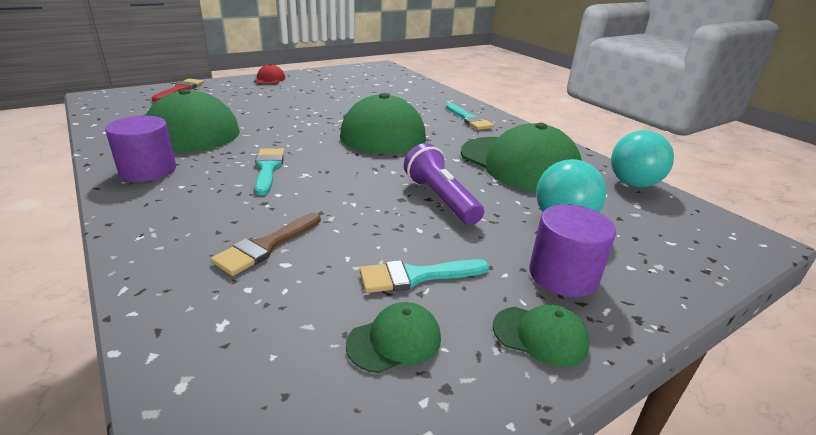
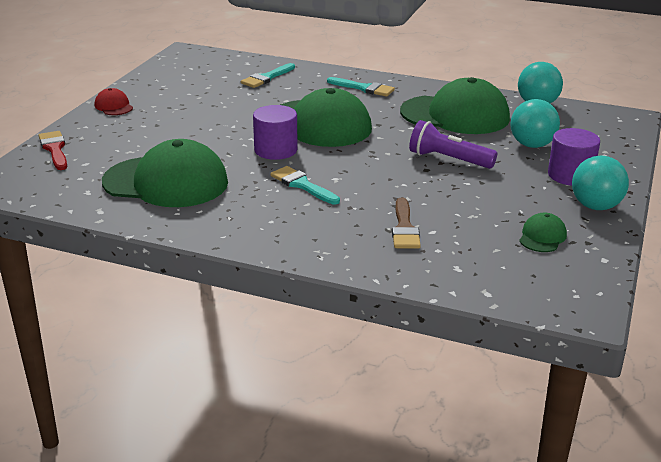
camera: 35 degrees left, 0 degrees up
(148, 170) = (221, 222): purple cylinder -> purple cylinder (275, 150)
(416, 276) = (506, 207): turquoise brush -> turquoise brush (267, 78)
(540, 335) = (595, 206): green cap -> turquoise ball

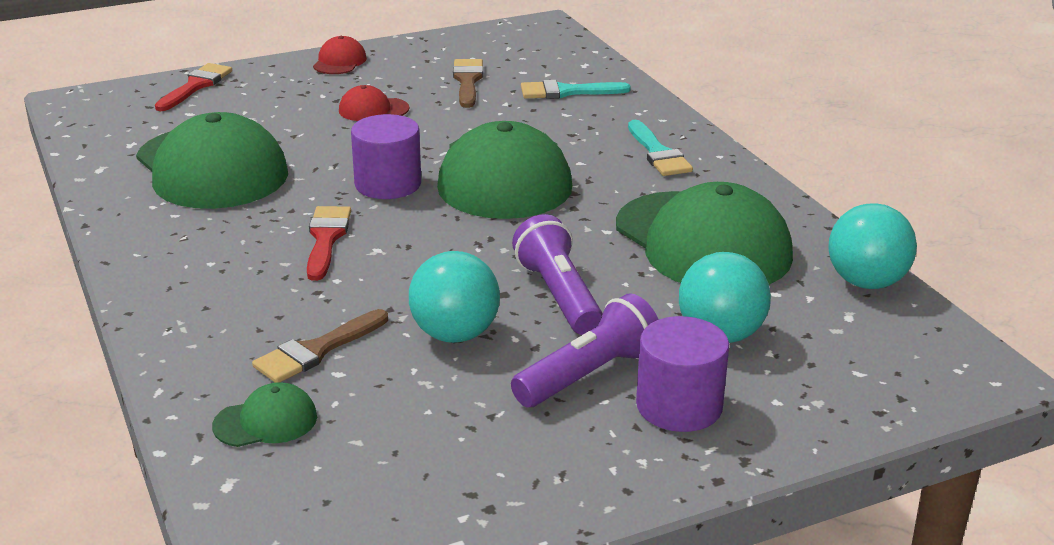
camera: 45 degrees right, 0 degrees up
(188, 121) = (373, 109): none -> red cap
(207, 90) = (467, 81): none -> brown brush
(302, 185) = (326, 239): turquoise brush -> red brush
(521, 181) = (589, 375): none -> purple flashlight
(542, 237) = (447, 462): green cap -> green cap (266, 421)
(595, 206) = (614, 468): turquoise ball -> turquoise ball (455, 334)

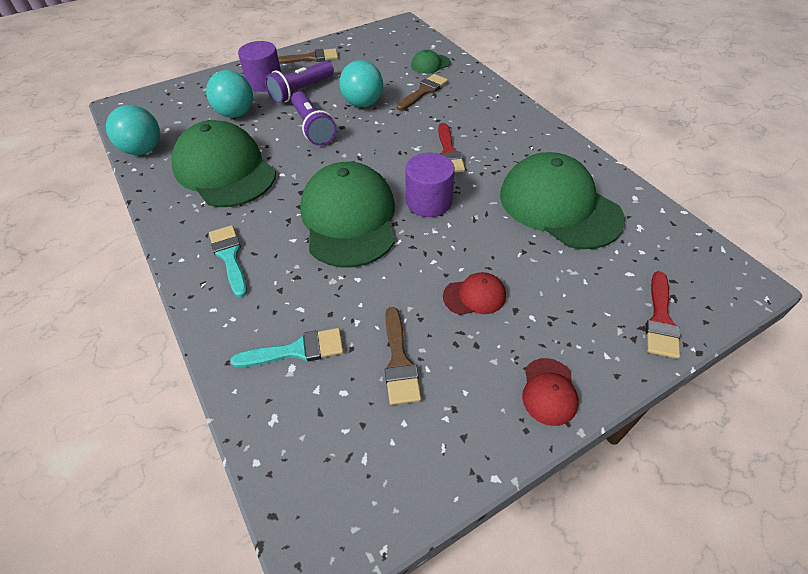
camera: 175 degrees right, 20 degrees up
(571, 471) = (311, 58): none -> brown brush

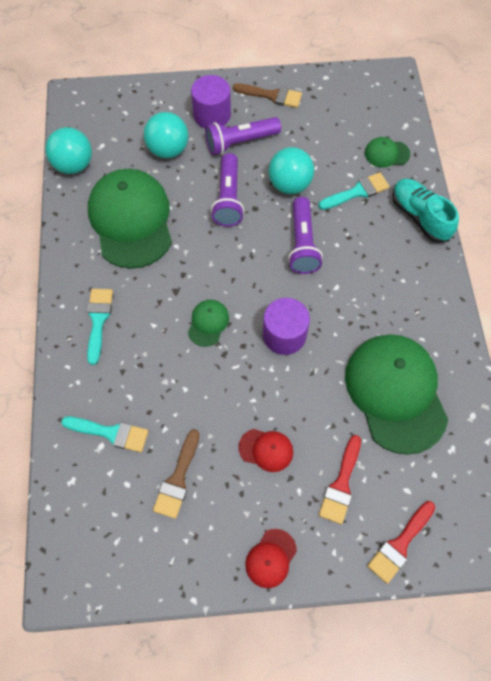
camera: 25 degrees right, 15 degrees up
(349, 218) = (208, 323): green cap -> green cap, size x0.43
(400, 136) = (302, 244): none -> purple flashlight
(423, 91) = (357, 192): brown brush -> turquoise brush
(448, 152) = (335, 284): red brush -> red brush (341, 484)
(485, 91) = (419, 216): none -> turquoise shoe

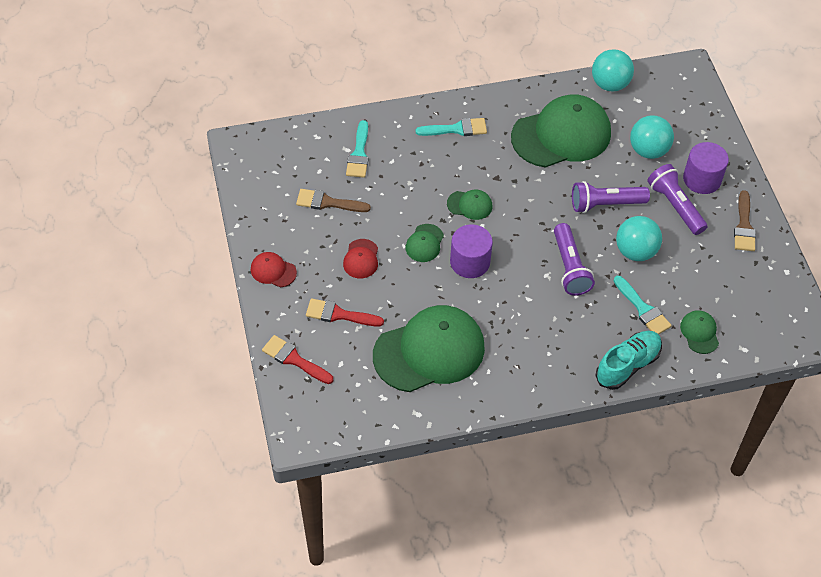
camera: 80 degrees right, 10 degrees down
(253, 377) = (424, 243): none -> green cap
(302, 244) = (569, 267): purple flashlight -> purple flashlight turned 90 degrees counterclockwise

